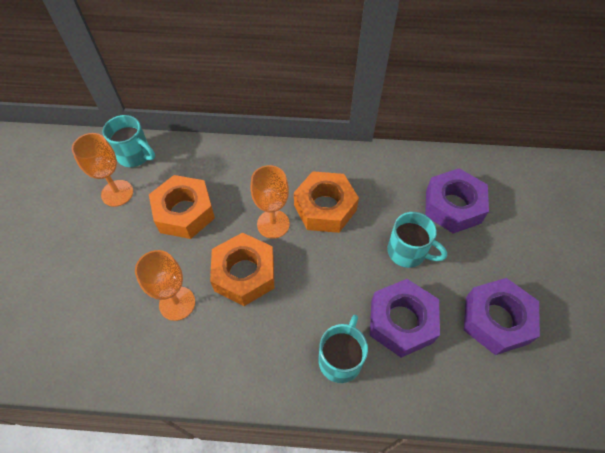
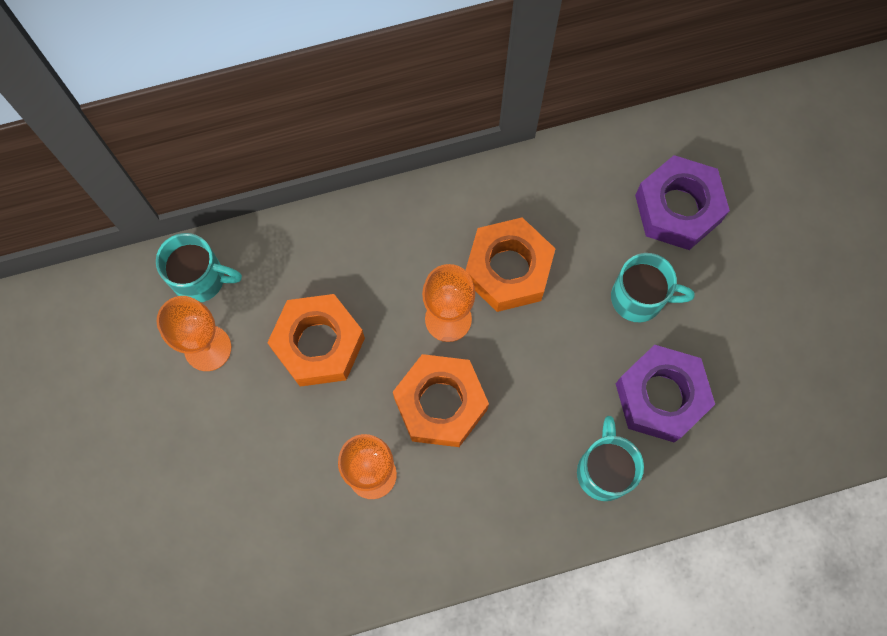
camera: 20 degrees left, 15 degrees up
(496, 320) = (773, 353): purple nut -> none

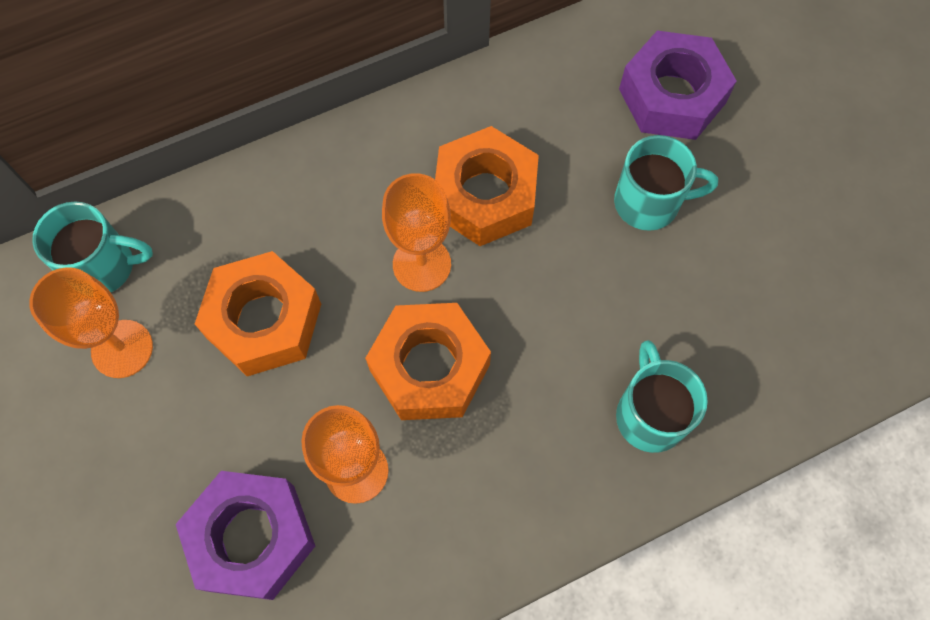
camera: 10 degrees left, 5 degrees down
(661, 396) = (700, 313): purple nut -> purple nut (252, 537)

